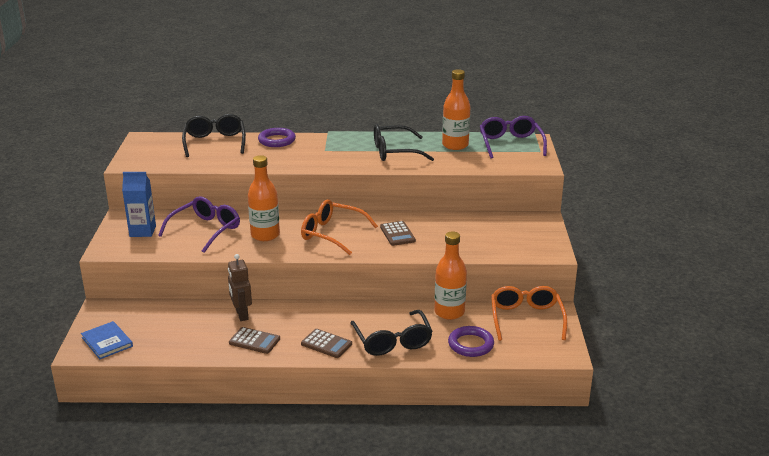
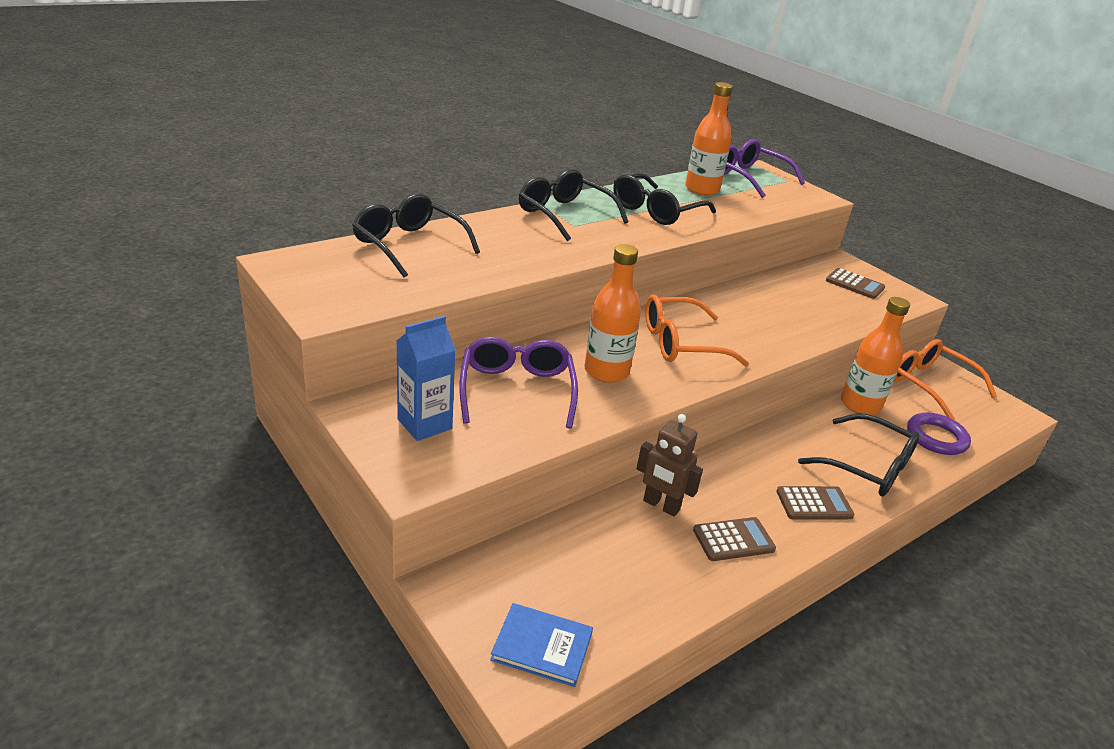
camera: 40 degrees left, 5 degrees up
(277, 140) = (491, 224): purple ring -> none
(330, 143) = (564, 214): none -> black glasses
(397, 234) = (747, 320): brown calculator -> brown calculator (854, 284)

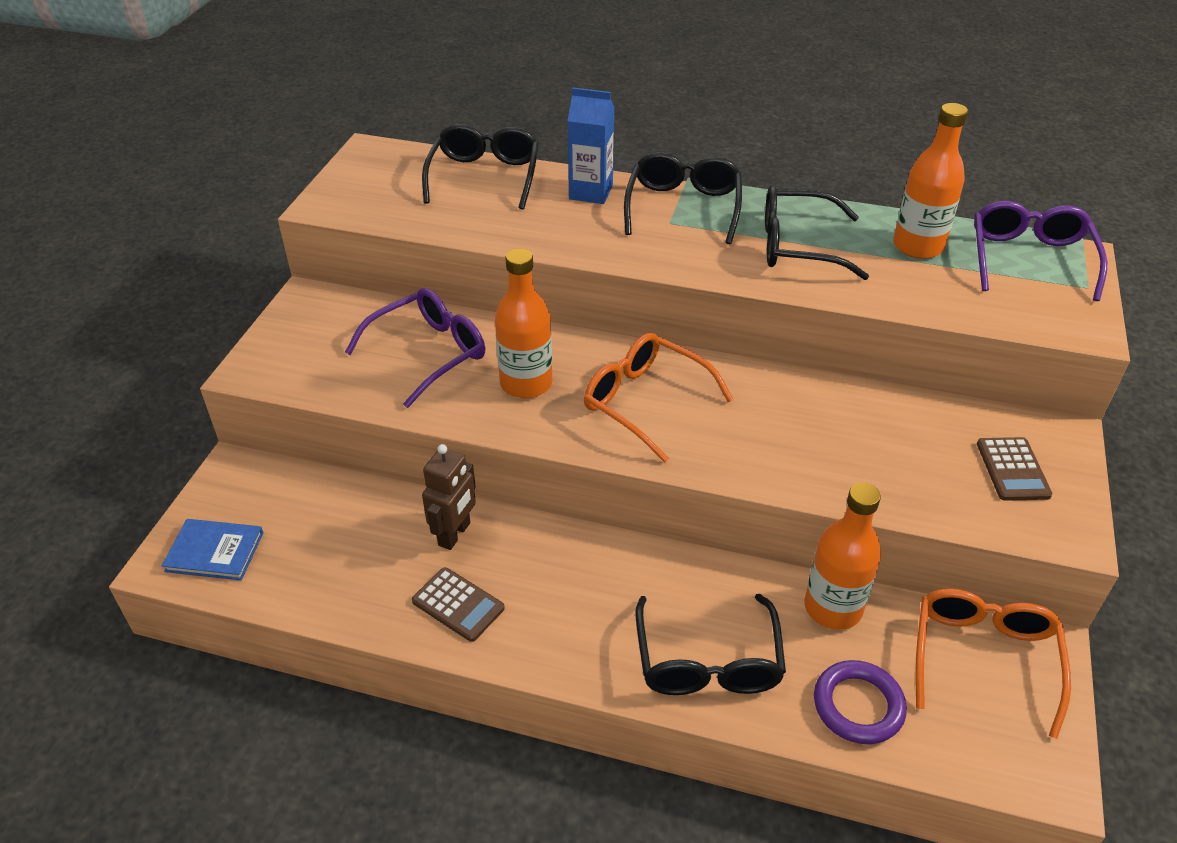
camera: 55 degrees right, 10 degrees up
(424, 424) = (325, 337): blue carton -> blue carton (591, 192)
(542, 647) = (214, 552): blue book -> blue book turned 60 degrees counterclockwise
(661, 505) = (455, 534): brown robot -> brown robot turned 150 degrees counterclockwise
(814, 504) = (583, 641): brown calculator -> none

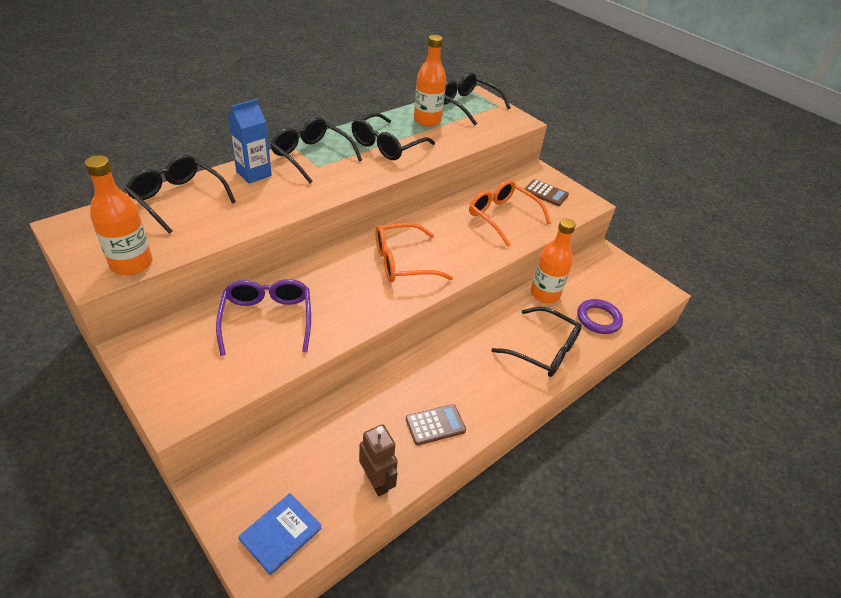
camera: 60 degrees left, 0 degrees up
(455, 534) = (383, 399): brown robot -> brown robot (376, 481)
(526, 383) = (341, 295): orange bottle -> orange bottle (131, 264)
(983, 659) = (599, 271): orange glasses -> orange glasses (502, 217)
(1029, 259) = (467, 105): purple glasses -> black glasses

